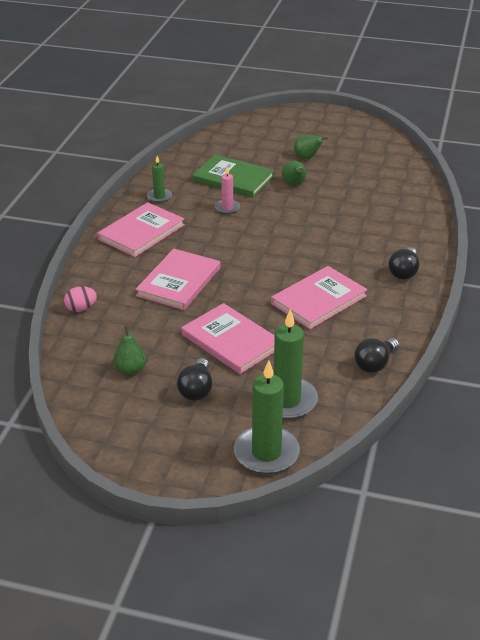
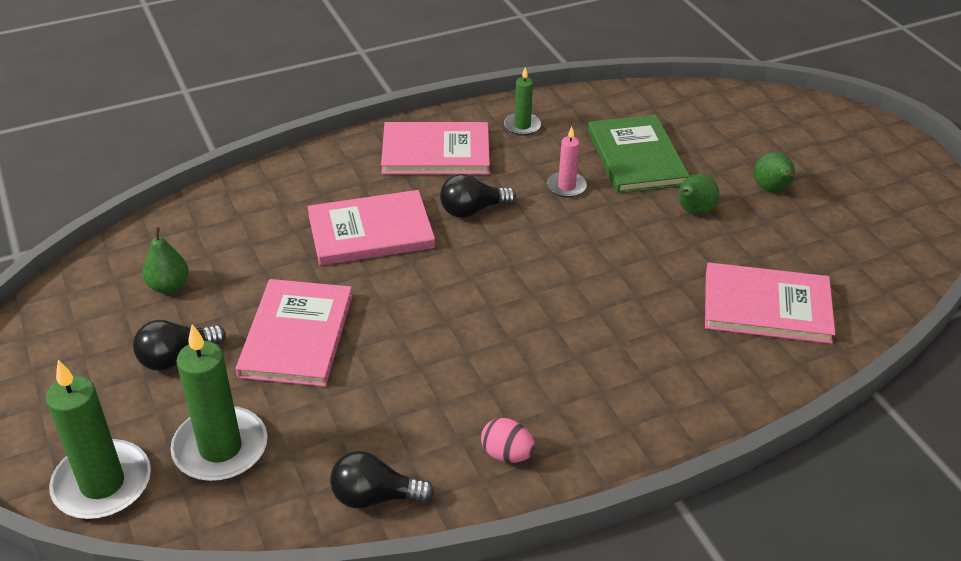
camera: 50 degrees right, 5 degrees up
(81, 308) = (246, 191): pink egg -> pink egg (507, 454)
(319, 300) = (462, 367): pink book -> pink book (767, 306)
(404, 272) = (620, 419): black light bulb -> black light bulb (472, 210)

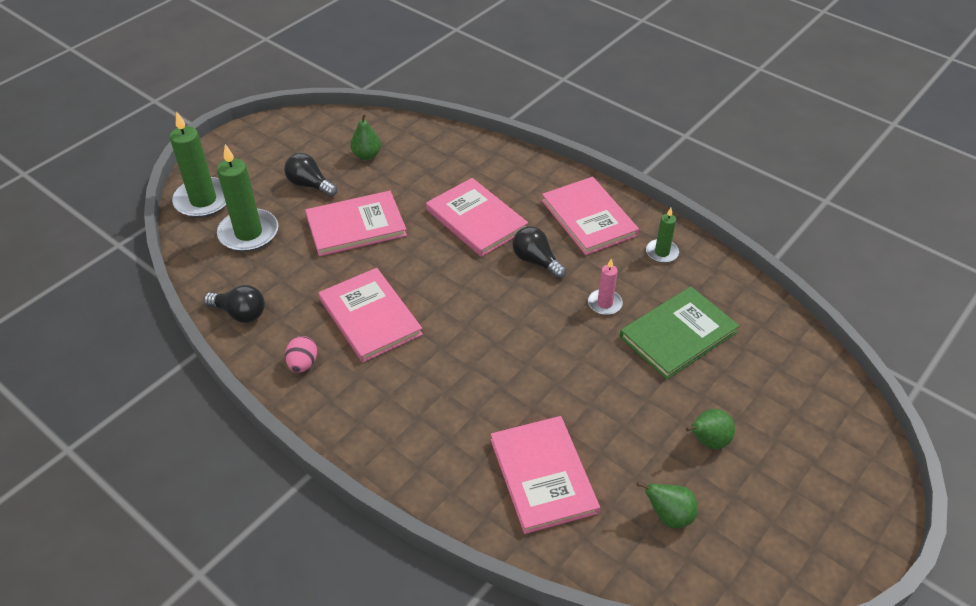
camera: 65 degrees right, 5 degrees up
(375, 497) = (240, 313): black light bulb -> black light bulb turned 135 degrees clockwise
(467, 369) = (370, 317): none -> pink book
(693, 211) = (633, 393): green pear -> green pear (669, 516)

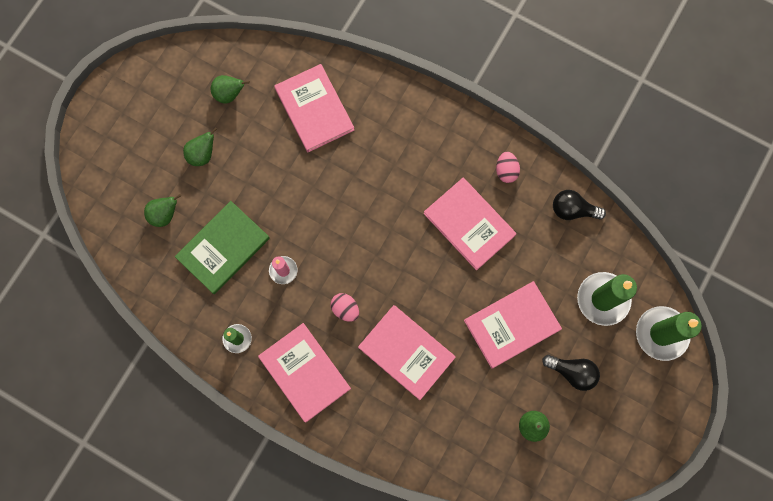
camera: 170 degrees right, 30 degrees up
(536, 261) = (345, 309): black light bulb -> pink egg
(756, 379) = (165, 215): none -> green pear

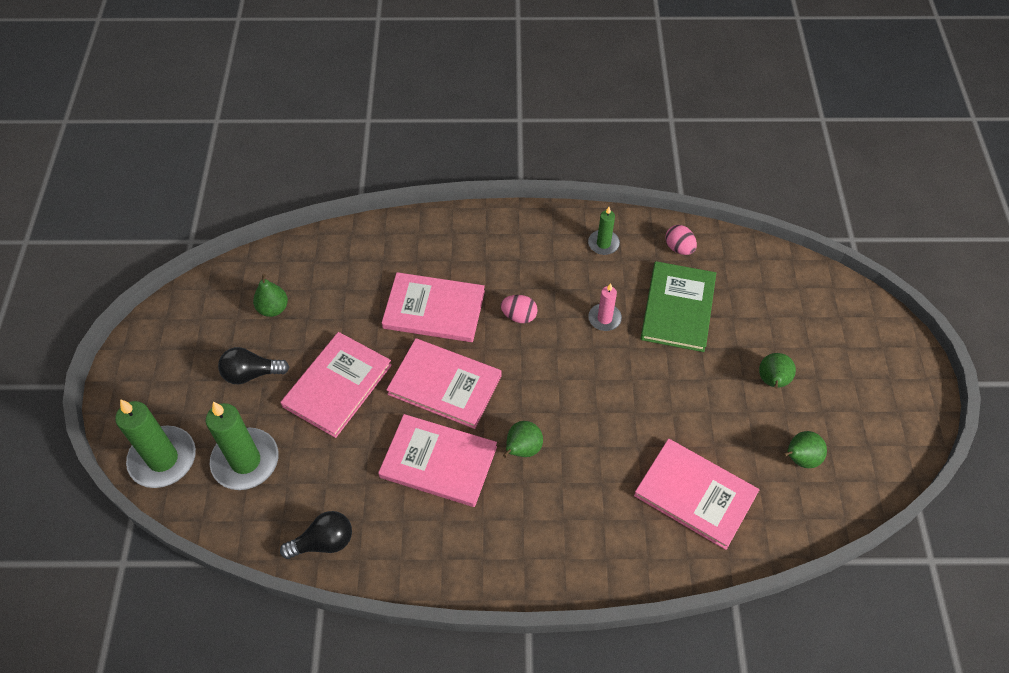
camera: 150 degrees right, 20 degrees down
(165, 215) = (758, 308): green pear -> green pear (522, 449)
(305, 372) = (521, 248): pink book -> pink book (444, 385)
(506, 171) = (427, 545): pink egg -> pink egg (679, 248)

